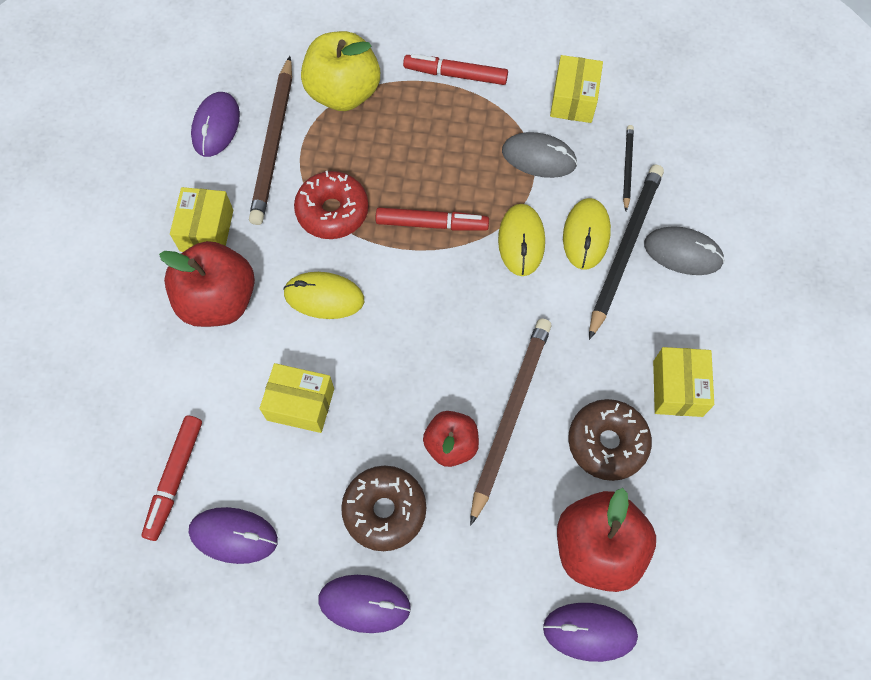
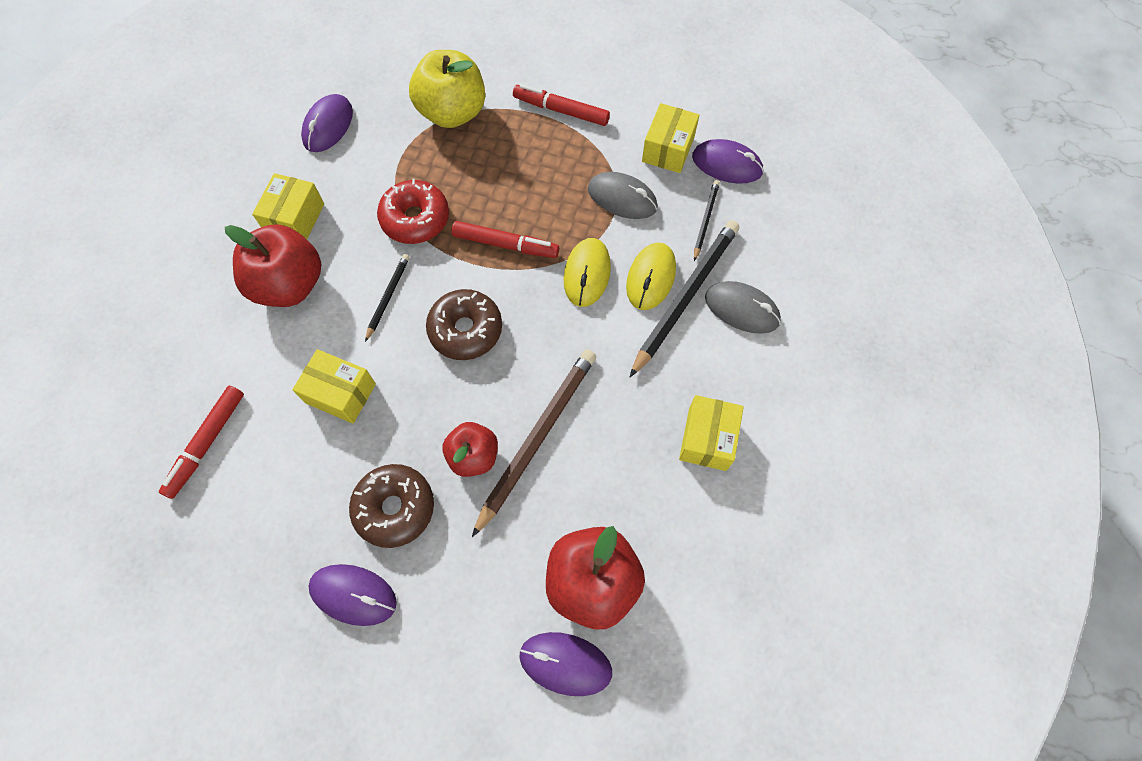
camera: 10 degrees right, 0 degrees up
(233, 535) = (247, 507): purple mouse -> purple mouse (727, 164)
(274, 144) = (377, 149): brown pencil -> none
(324, 297) = (388, 297): yellow mouse -> black pencil
(607, 443) = (625, 480): brown donut -> brown donut (466, 330)

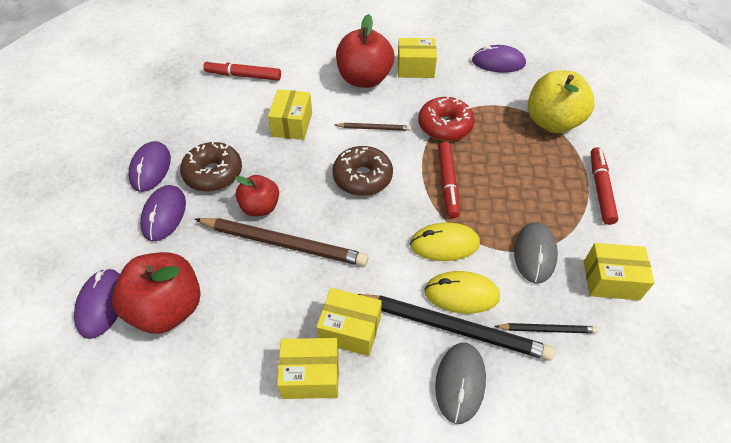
camera: 75 degrees right, 15 degrees down
(388, 297) = (374, 128): black pencil -> brown pencil
(665, 391) = (350, 329): none -> yellow box
(727, 164) = (625, 337): purple mouse -> purple mouse (164, 215)

